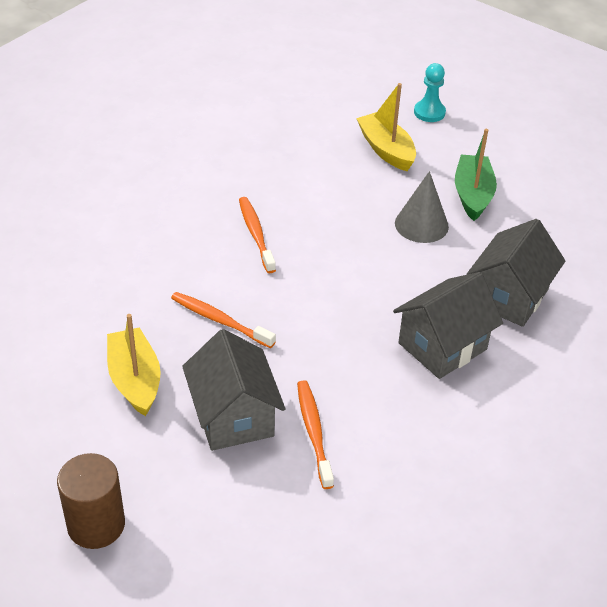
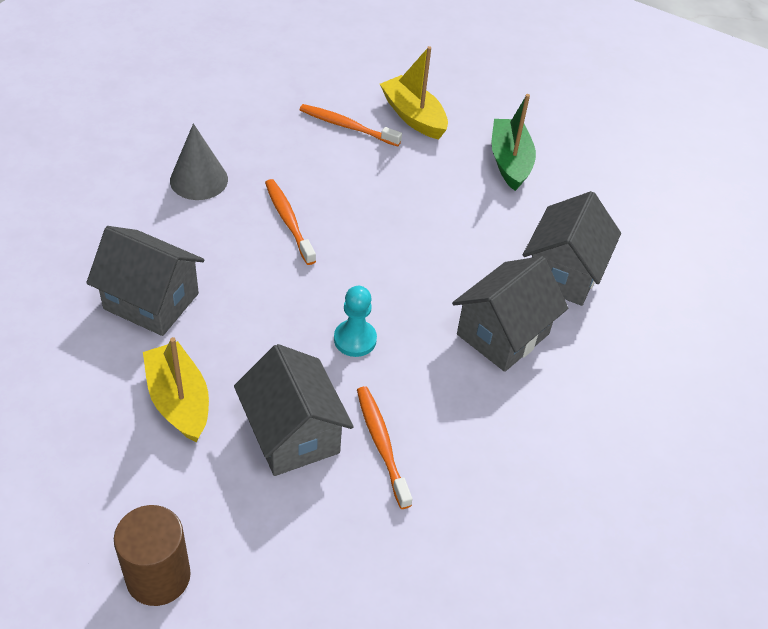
camera: 10 degrees left, 5 degrees up
(122, 294) = (151, 301): none -> grey house
(220, 320) = (263, 323): orange toothbrush -> orange toothbrush (347, 126)
(421, 224) = (462, 198): grey cone -> grey cone (199, 180)
(429, 112) = (452, 72): turquoise pawn -> turquoise pawn (355, 339)

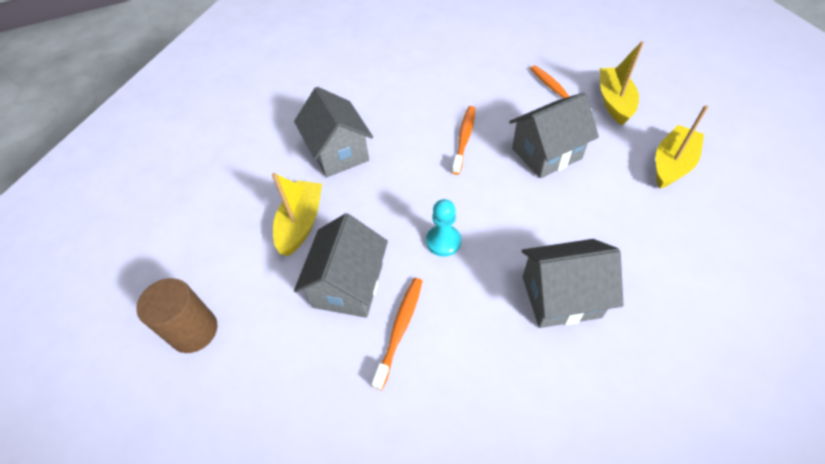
camera: 45 degrees right, 5 degrees up
(199, 180) = (428, 90): grey cone -> none
(510, 162) = (671, 164): green boat -> yellow boat
(563, 273) = (654, 273): grey house -> grey house (546, 153)

